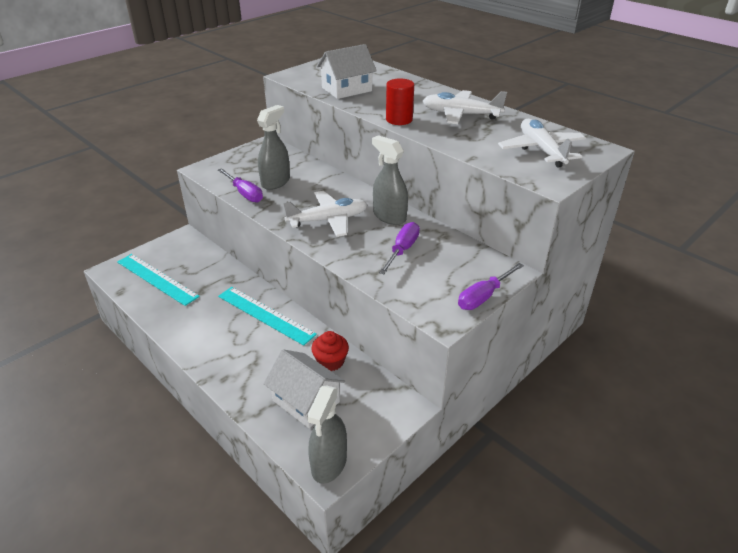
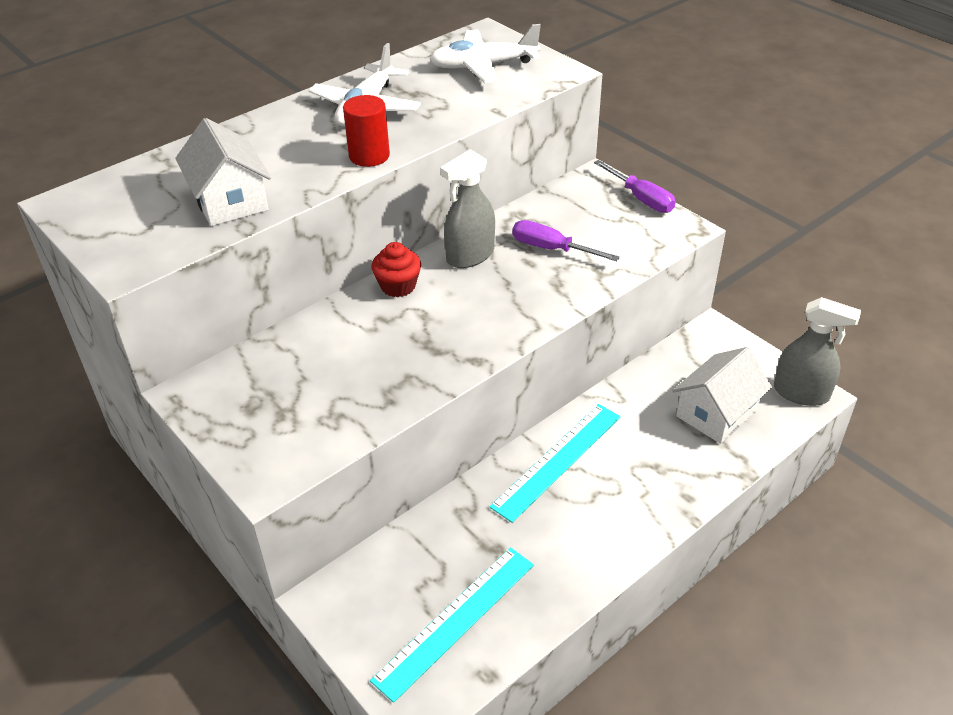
camera: 85 degrees left, 5 degrees up
(245, 193) = (376, 410): purple screwdriver -> none
(275, 182) = (344, 373): grey spray bottle -> none
(328, 220) = (473, 312): white plane -> none
(330, 361) = (648, 391): red cupcake -> red cupcake (398, 286)

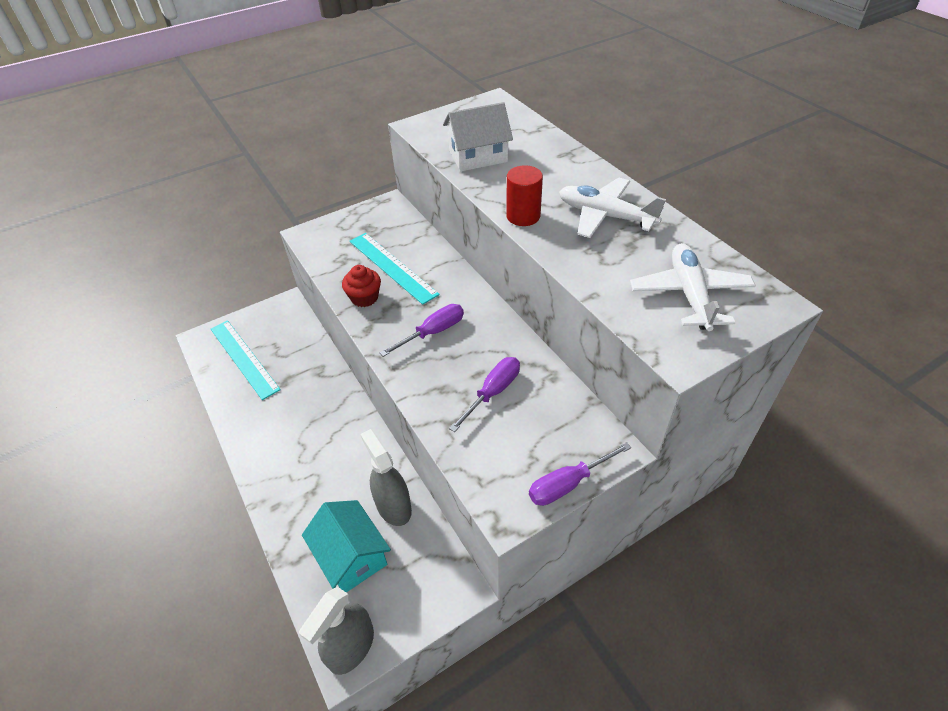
camera: 100 degrees right, 5 degrees up
(398, 286) = (465, 293): red cupcake -> red cupcake (364, 298)
(470, 256) = (494, 336): grey spray bottle -> grey spray bottle (393, 506)
(472, 303) = (433, 332): none -> purple screwdriver
(557, 460) = (342, 427): turquoise ruler -> turquoise ruler (392, 267)
(716, 413) = (351, 556): white house -> turquoise house

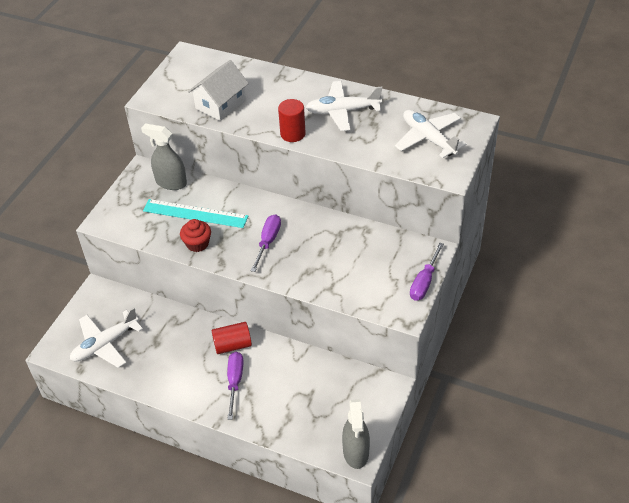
camera: 35 degrees left, 0 degrees up
(244, 358) = (105, 344): turquoise ruler -> white plane
(345, 428) = (232, 345): none -> red cylinder
(351, 556) = (311, 410): turquoise house -> none
(393, 506) = (310, 370): grey spray bottle -> grey spray bottle (171, 182)
(493, 392) = (340, 257): purple screwdriver -> purple screwdriver (235, 381)

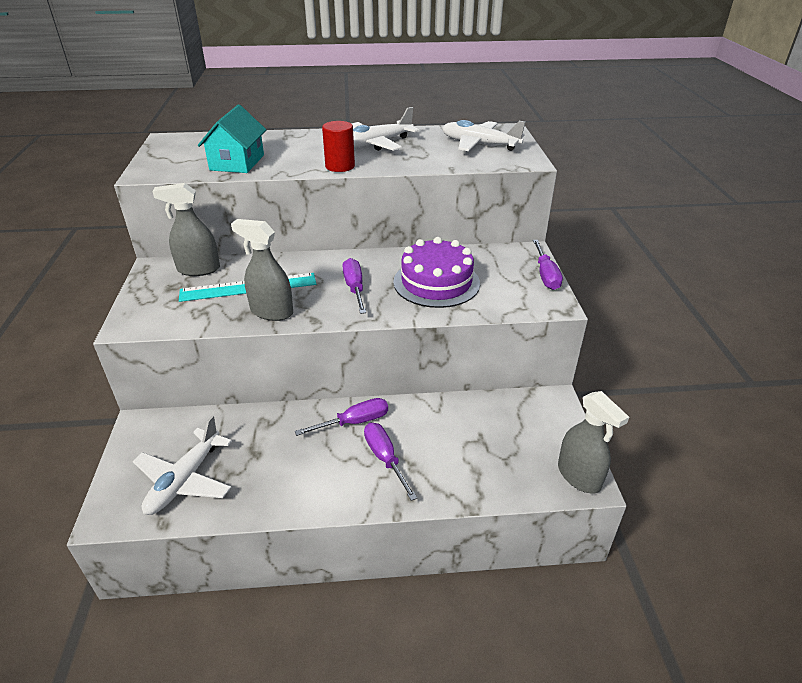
camera: 30 degrees left, 10 degrees down
(197, 244) = (271, 312): red cupcake -> grey spray bottle
(220, 104) = (237, 162): white house -> turquoise house
(232, 345) = (354, 422): red cylinder -> purple screwdriver
(332, 258) = (436, 282): none -> purple cake

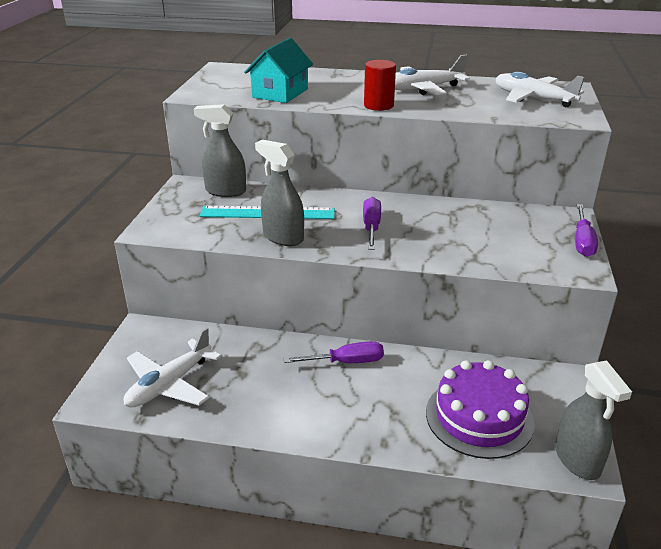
camera: 15 degrees right, 5 degrees down
(385, 458) = (368, 401): purple screwdriver -> none
(436, 282) = (458, 233): purple cake -> purple cake (479, 417)

